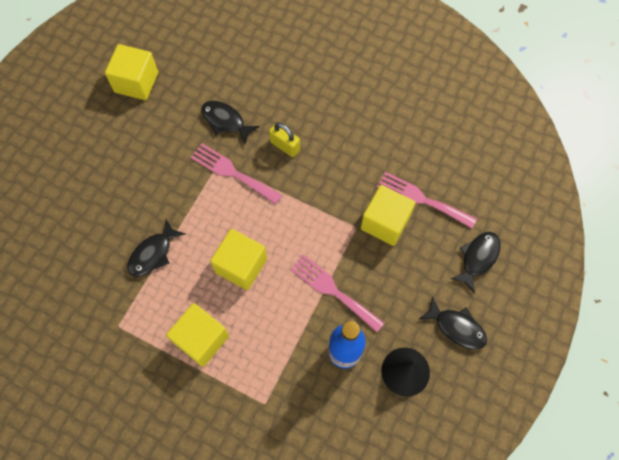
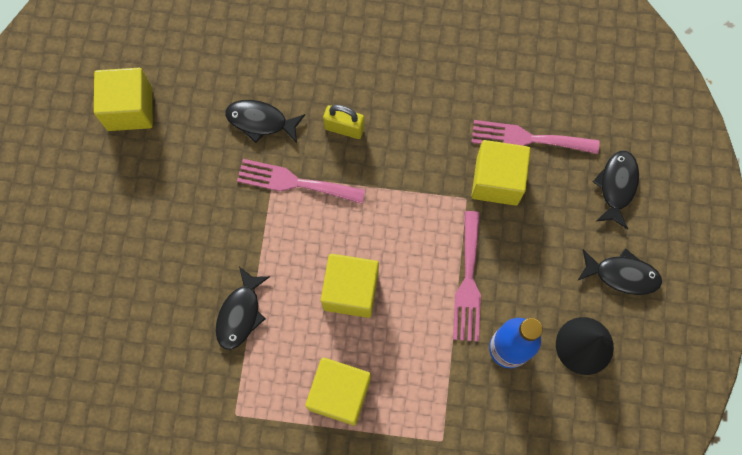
camera: 20 degrees left, 5 degrees up
(333, 290) = (468, 282): pink fork -> pink fork turned 105 degrees counterclockwise

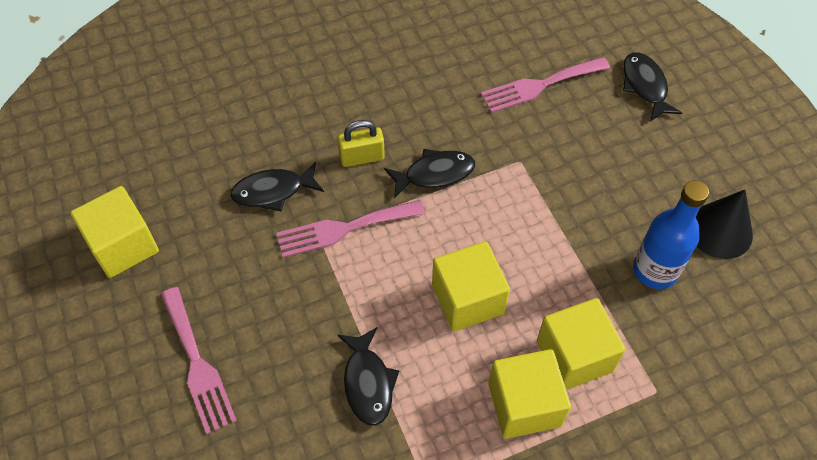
camera: 30 degrees left, 15 degrees down
(468, 282) = (575, 232): pink fork -> pink fork (197, 364)
(497, 180) = (537, 132): yellow cube -> yellow cube (574, 356)
(622, 275) = (705, 154): black fish -> black fish (434, 174)

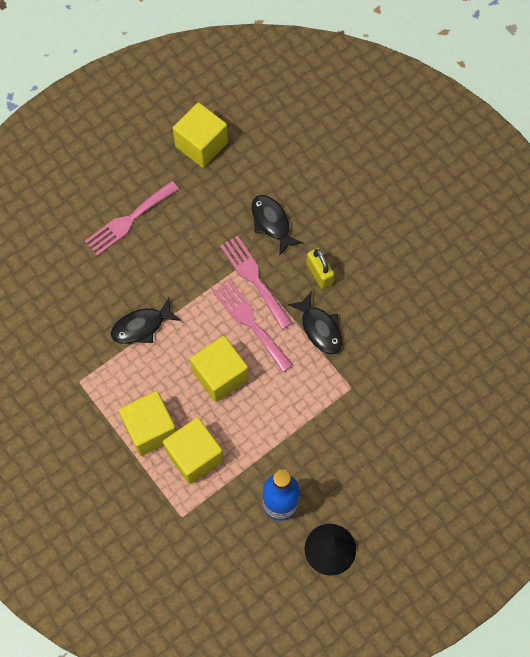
camera: 75 degrees right, 10 degrees up
(540, 85) = (431, 388): pink fork -> pink fork (250, 322)
(645, 86) = (459, 473): black fish -> none

